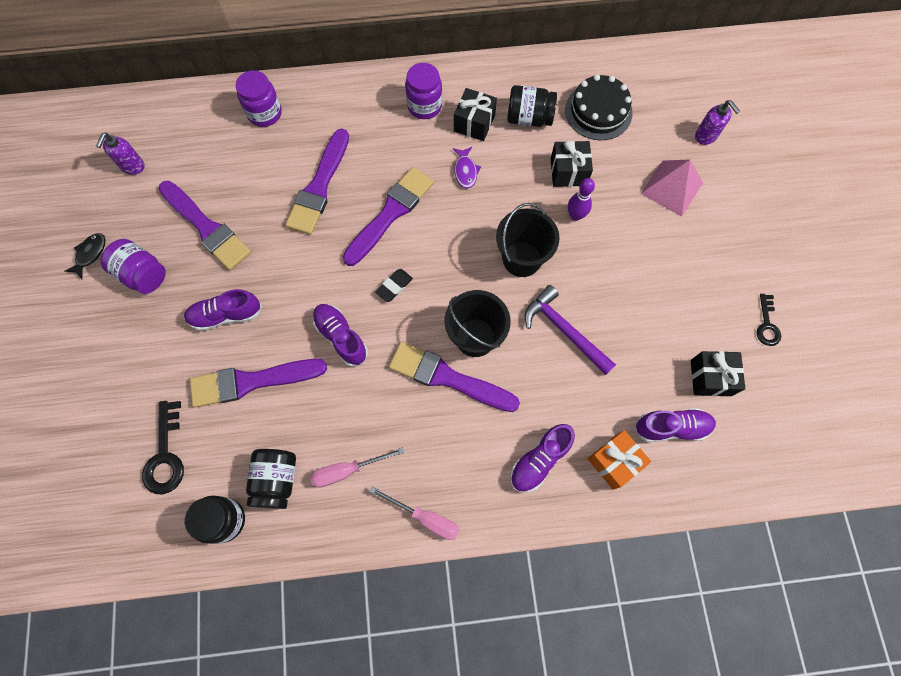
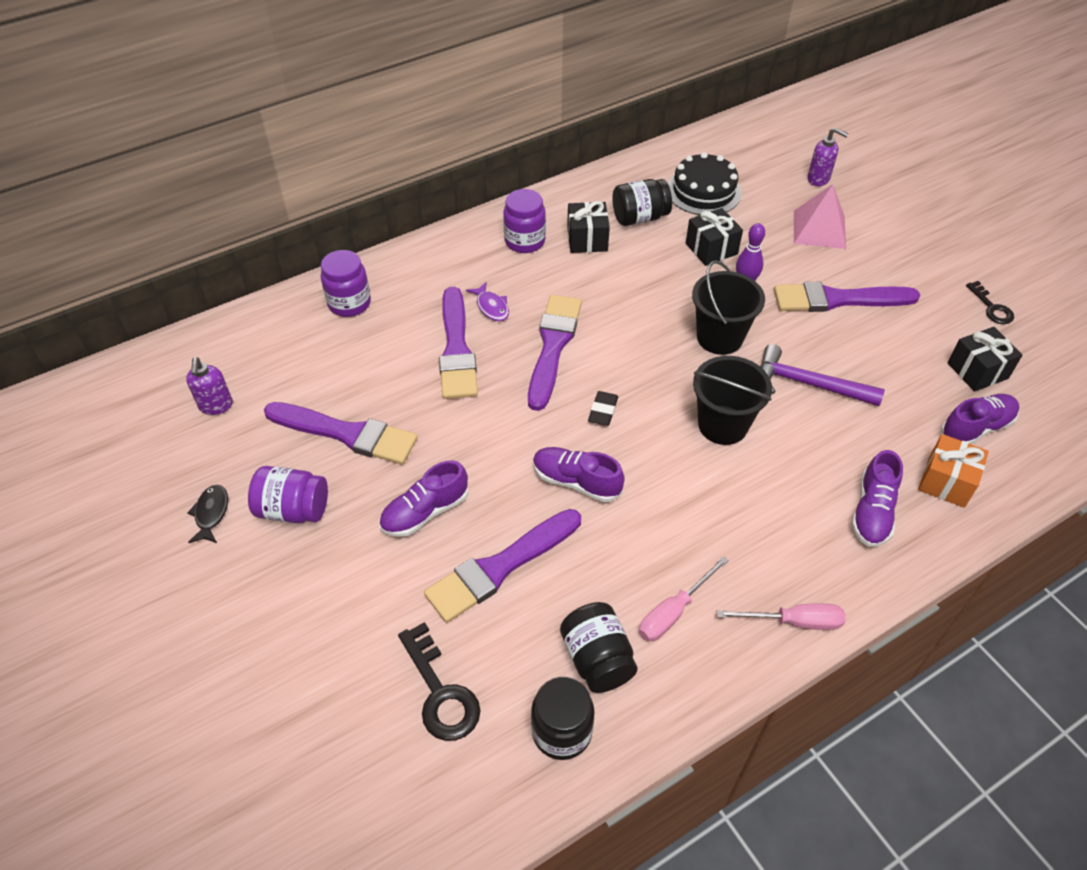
camera: 25 degrees left, 20 degrees down
(447, 378) = (720, 474): purple brush -> purple brush (837, 299)
(465, 171) = (607, 282): purple fish -> purple fish (491, 307)

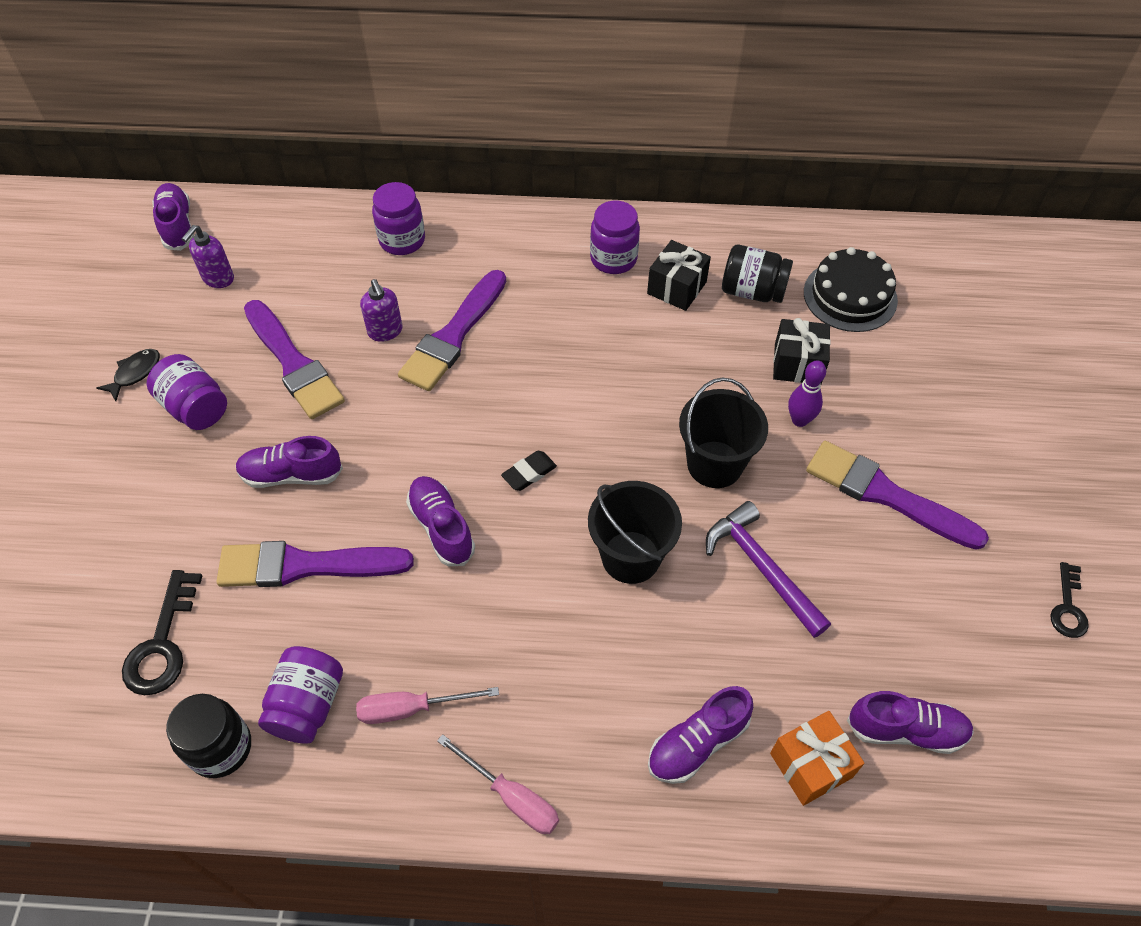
camera: 35 degrees right, 5 degrees up
(136, 384) = (177, 226): none -> purple shoe
(491, 307) = (522, 310): purple fish -> none
(553, 346) = (542, 381): purple brush -> none
(597, 659) = (307, 705): black jar -> purple jar
(818, 179) = (999, 346): purple soap dispenser -> purple soap dispenser (385, 331)
(819, 229) = (943, 404): pink pyramid -> none
(977, 370) = (974, 668): black gift -> none

